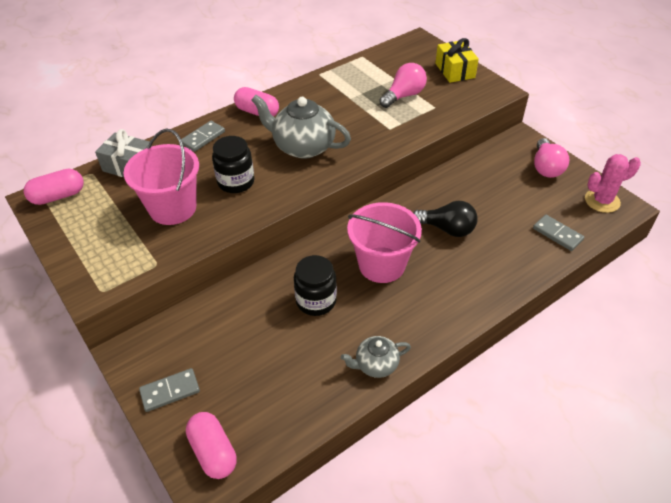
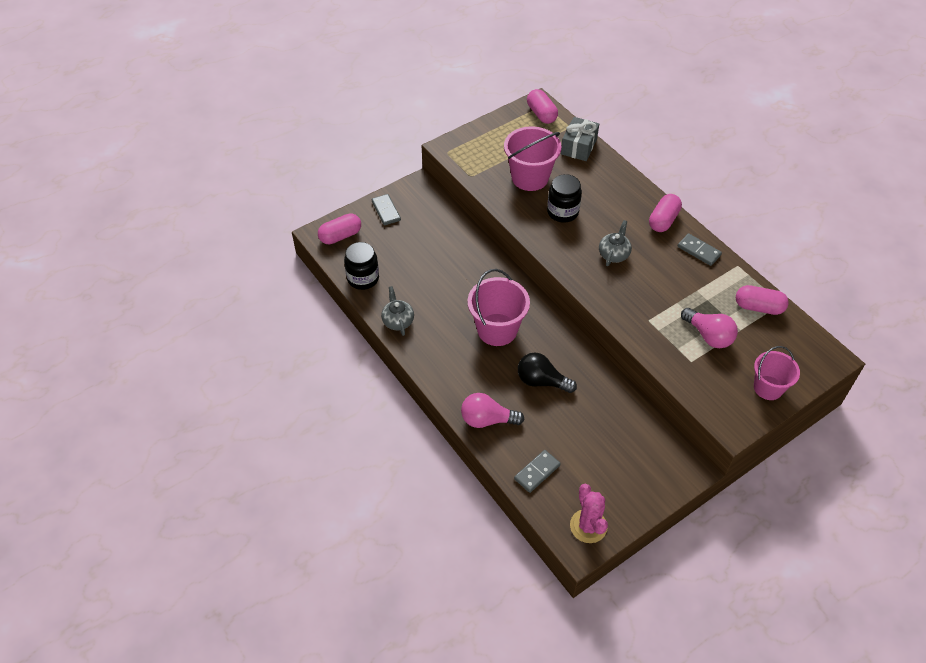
camera: 90 degrees right, 5 degrees up
(203, 138) = (620, 186): grey domino -> grey domino (699, 251)
(303, 147) = (614, 254): grey teapot -> grey teapot, size x0.56
(316, 301) = (459, 286): black jar -> black jar (363, 278)
(368, 67) = (758, 307): none -> pink capsule
(447, 229) = (541, 381): black light bulb -> black light bulb turned 90 degrees clockwise
(455, 70) = (768, 388): yellow gift -> pink bucket
(546, 167) = (639, 483): pink light bulb -> pink light bulb (487, 420)

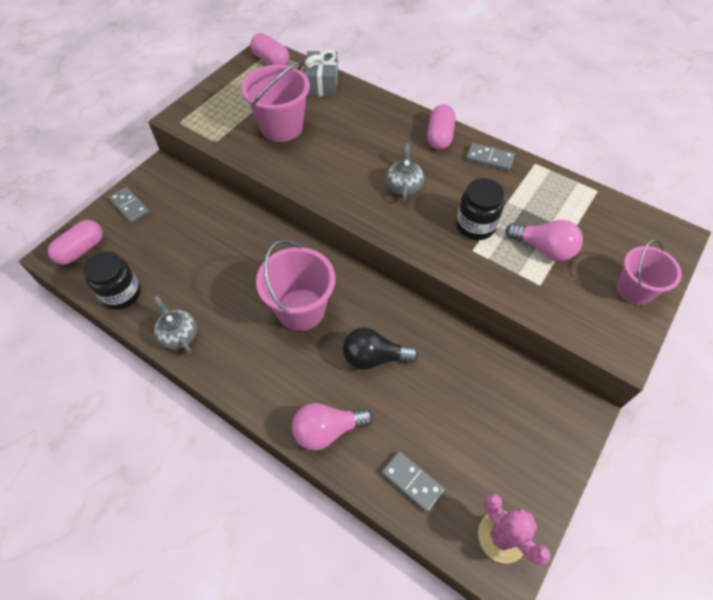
camera: 20 degrees left, 5 degrees up
(537, 472) = (412, 482): grey domino -> grey domino turned 75 degrees counterclockwise
(562, 212) = (330, 155): black jar -> black jar (475, 226)
(758, 307) = (578, 202): pink capsule -> none

